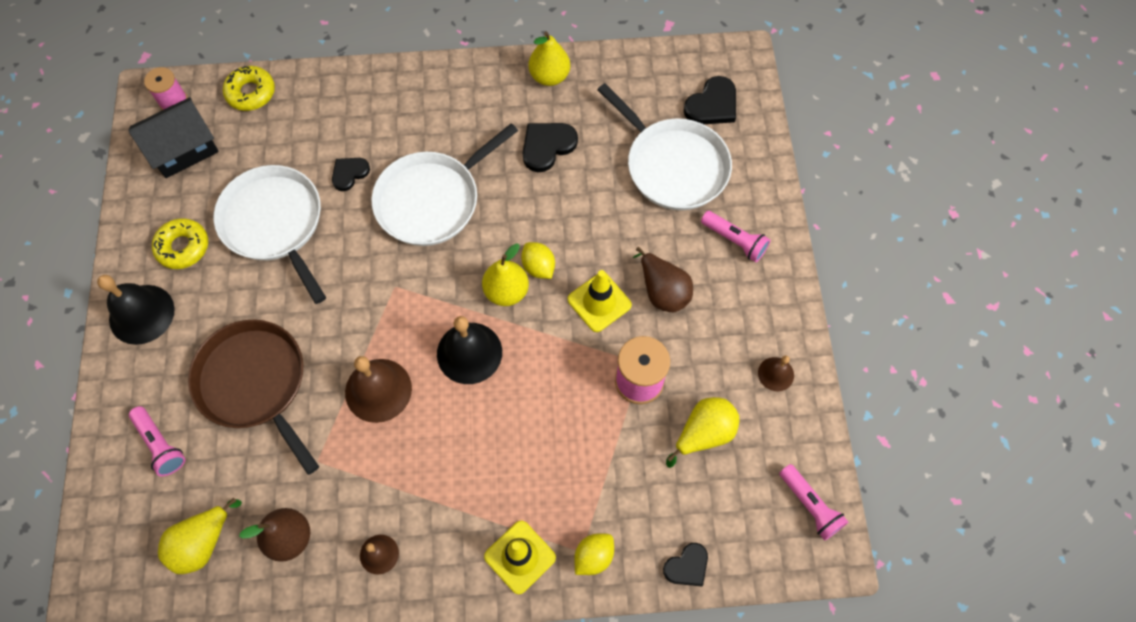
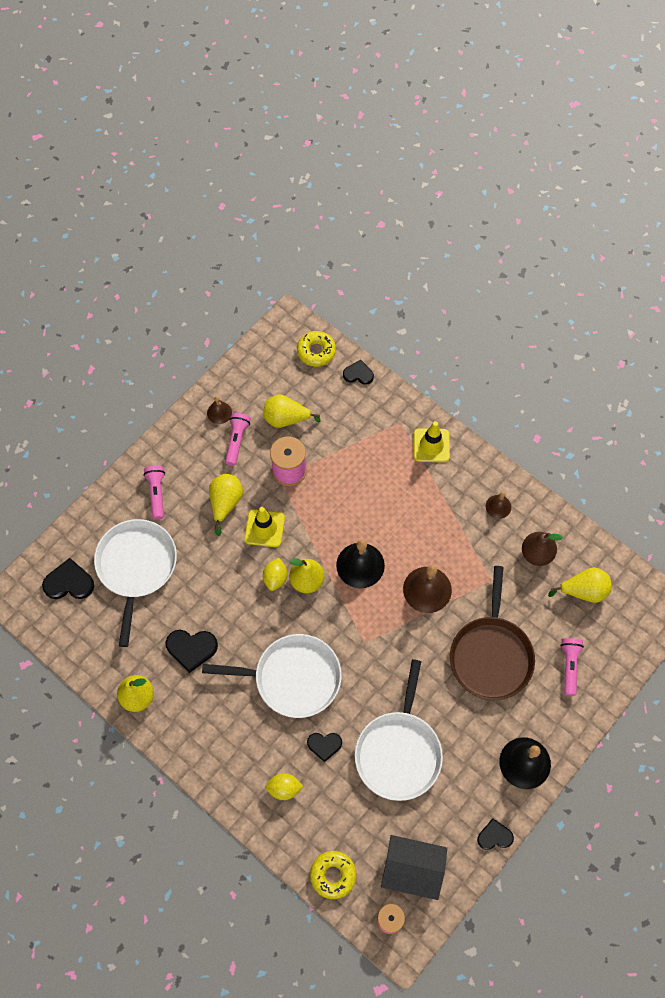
camera: 135 degrees left, 0 degrees up
(125, 231) = (494, 836): none -> black heart
(183, 247) = (467, 788): yellow donut -> yellow donut (316, 351)
(593, 556) = (397, 415): yellow lemon -> yellow lemon (284, 788)
(662, 291) = (225, 503): brown pear -> yellow pear
(810, 505) = (274, 347): pink flashlight -> pink flashlight (237, 441)

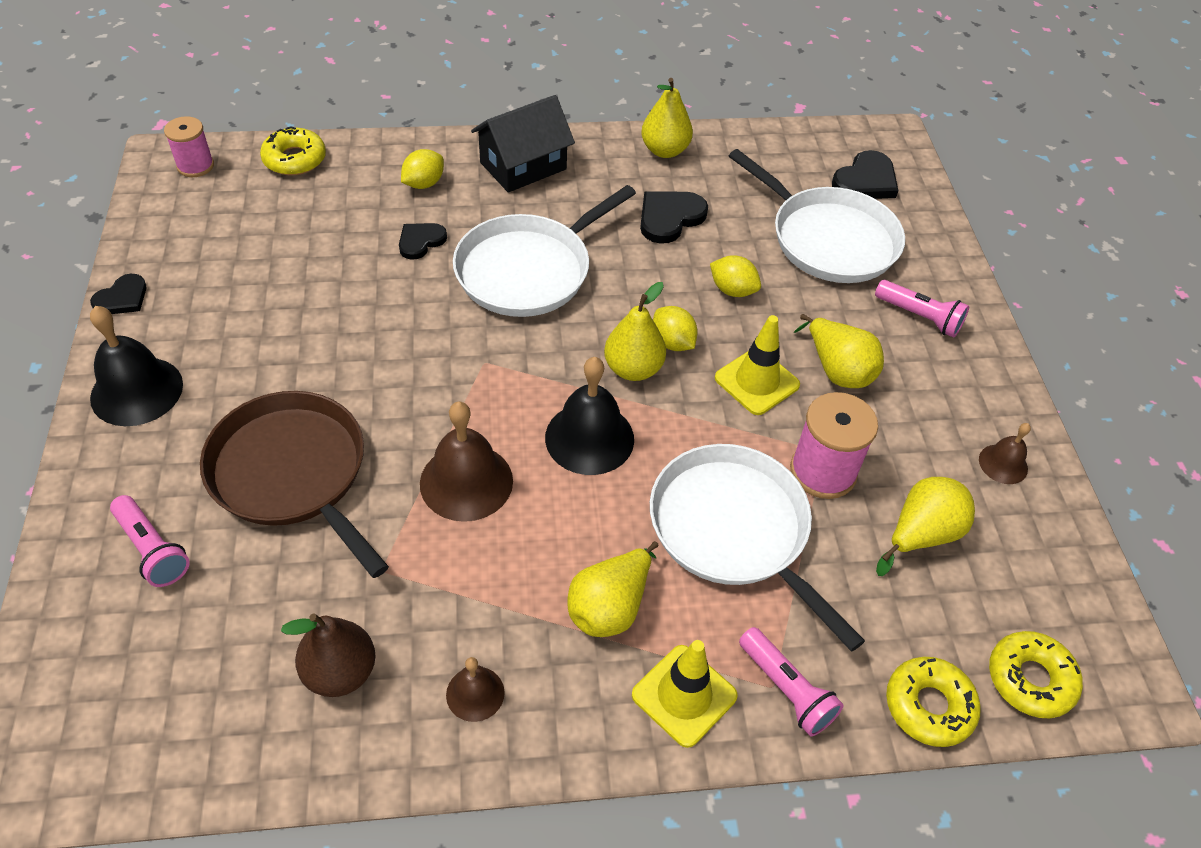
camera: 130 degrees right, 15 degrees down
(216, 580) = (732, 290): none -> yellow lemon
(237, 441) = (932, 449): pink flashlight -> pink flashlight (786, 689)
(358, 374) = (929, 706): black heart -> yellow donut
(399, 752) = (323, 292): white pan -> white pan (734, 530)
(412, 870) = (205, 213): black house -> black house (523, 166)
(583, 591) = (208, 680): yellow pear -> yellow pear (610, 607)

